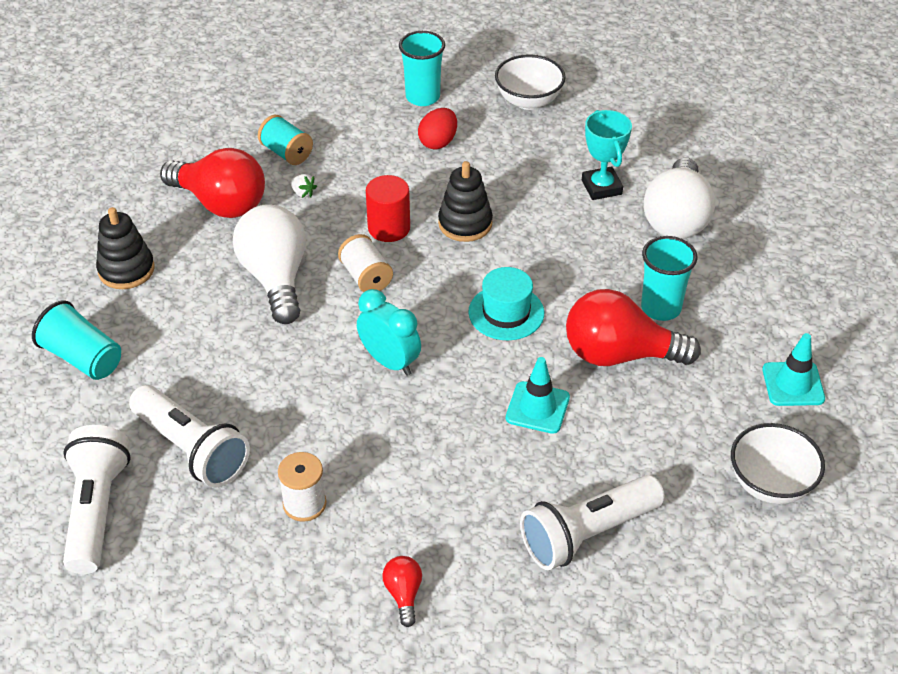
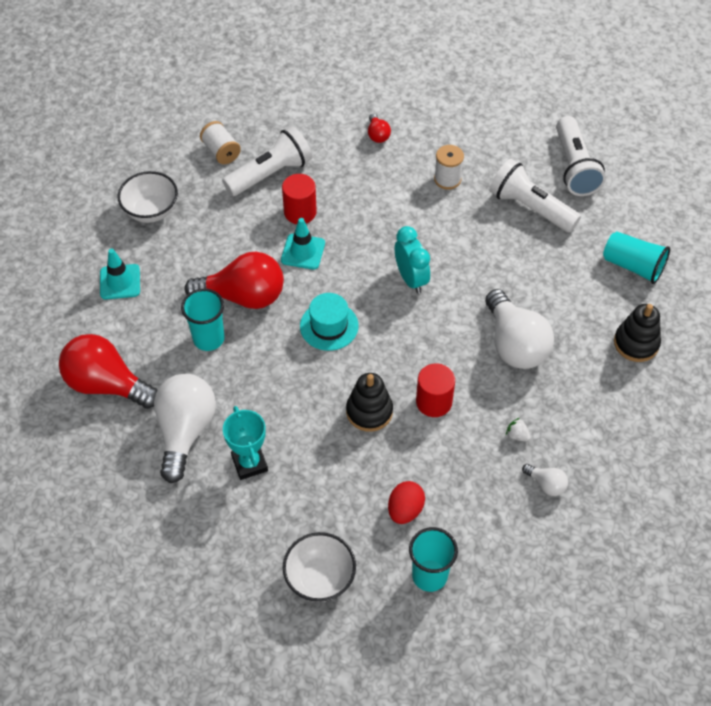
camera: 175 degrees right, 10 degrees up
(220, 203) = (585, 418): red light bulb -> red light bulb (107, 384)
(286, 153) = (546, 484): turquoise spool -> white light bulb
(366, 277) = (443, 350): white spool -> white spool (221, 151)
(390, 362) = (411, 279): turquoise clock -> turquoise clock turned 150 degrees counterclockwise
(540, 466) = (300, 212): none -> red cylinder

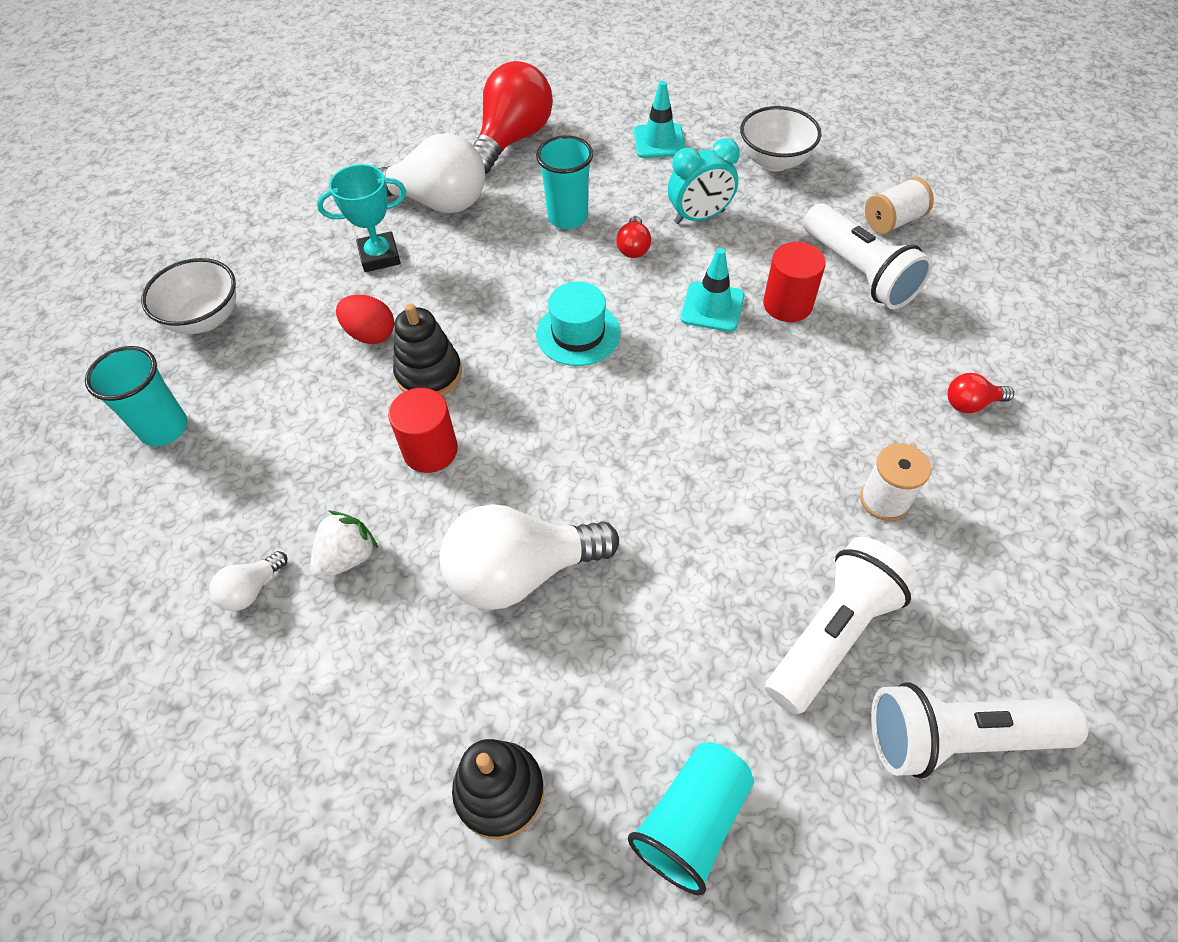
camera: 95 degrees right, 0 degrees up
(243, 296) = (633, 247): red light bulb -> red light bulb, size x0.45
(405, 510) = (267, 407): red egg -> red egg (370, 334)
(411, 279) = (661, 434): turquoise clock -> turquoise clock (699, 217)
(517, 435) = (347, 557): white strawberry -> white strawberry, size x1.67

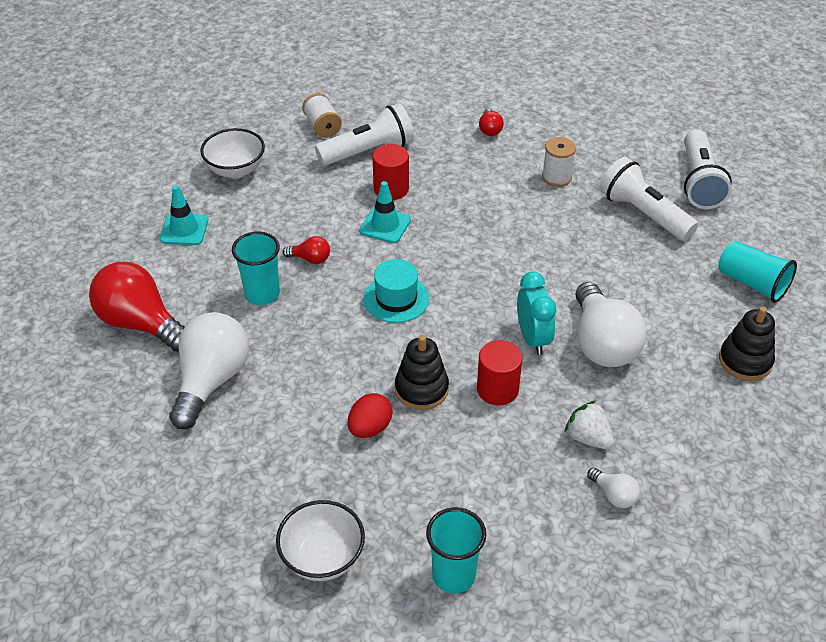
camera: 85 degrees left, 10 degrees down
(379, 256) = (273, 423): turquoise trophy -> none
(699, 217) = (287, 219): turquoise clock -> turquoise clock (533, 338)

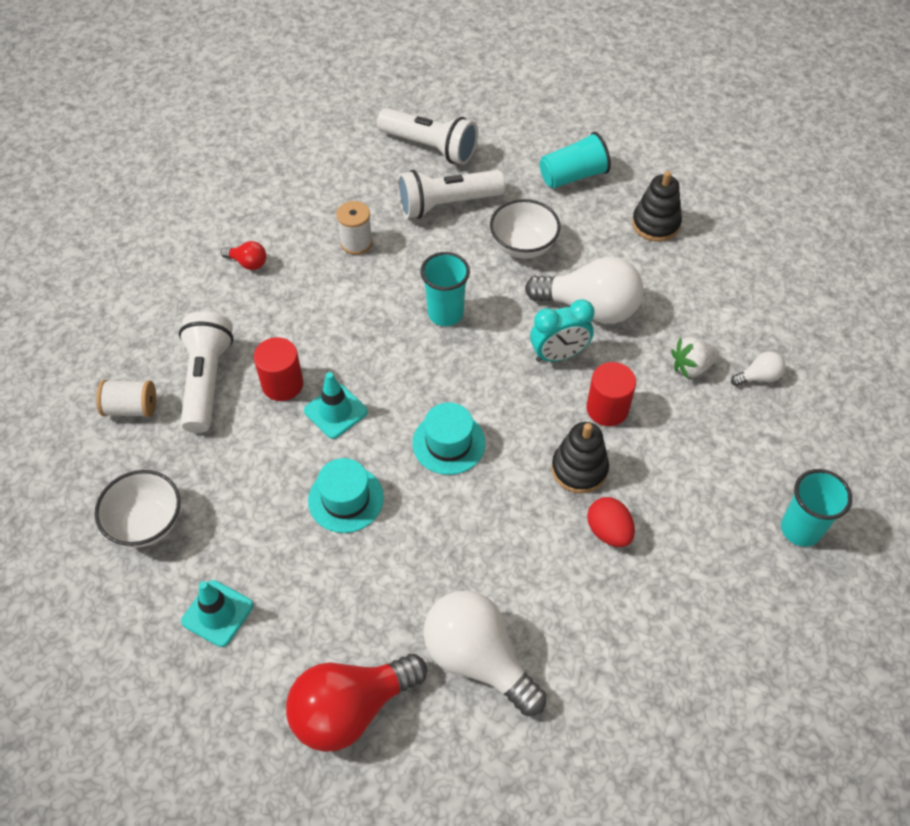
camera: 65 degrees left, 10 degrees up
(262, 294) = (373, 565): turquoise cup -> turquoise cup (445, 313)
(310, 259) = (346, 499): red light bulb -> turquoise hat
(322, 558) = (747, 629): white bowl -> white bowl (523, 246)
(533, 338) = (558, 355): turquoise clock -> turquoise clock turned 150 degrees clockwise

